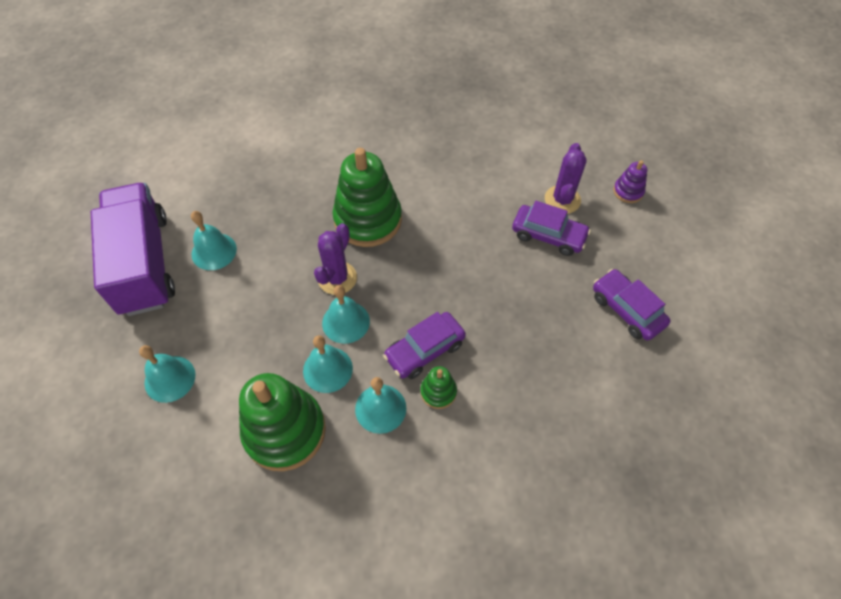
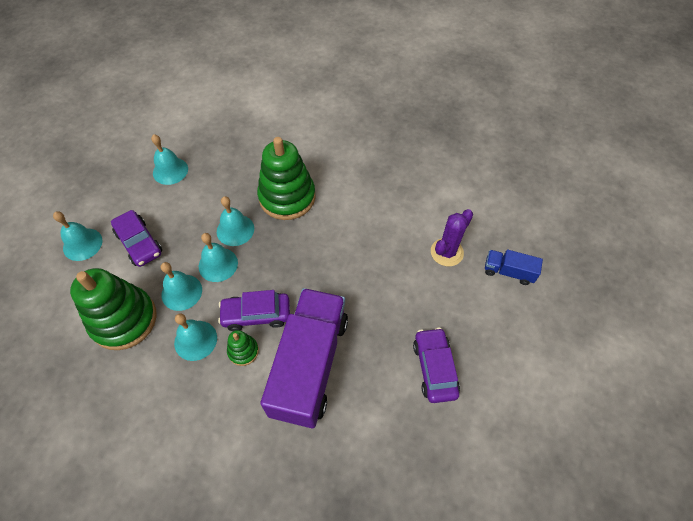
camera: 30 degrees right, 0 degrees up
(144, 264) = (123, 158): purple truck -> purple truck (309, 365)
(337, 278) = (235, 230): purple cactus -> turquoise bell
(548, 235) = (414, 275): purple car -> purple car (139, 243)
(628, 191) = (508, 272): purple stacking toy -> blue truck

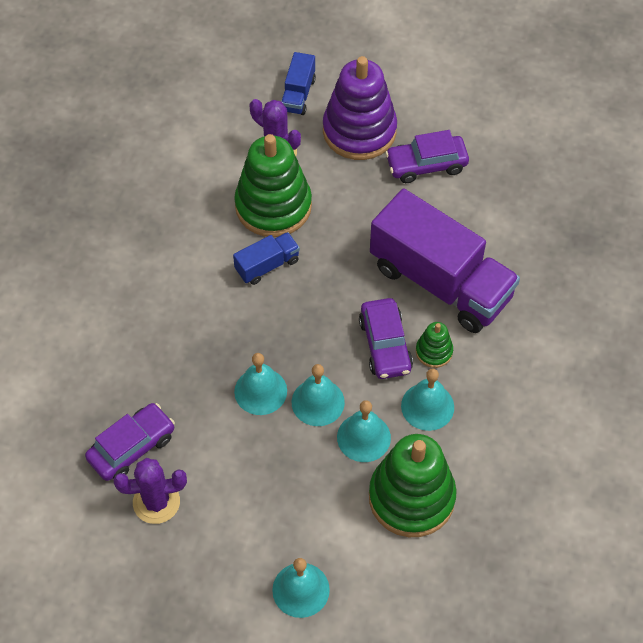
camera: 95 degrees left, 0 degrees up
(139, 243) = (292, 510): purple car -> purple car (132, 447)
(170, 171) = (156, 502): turquoise bell -> purple cactus
(287, 197) = (200, 335): green stacking toy -> green stacking toy (273, 206)
(309, 365) = (440, 282): purple truck -> purple truck turned 150 degrees counterclockwise
(340, 240) = (267, 265): none -> blue truck
(471, 316) = (359, 131): none -> purple stacking toy

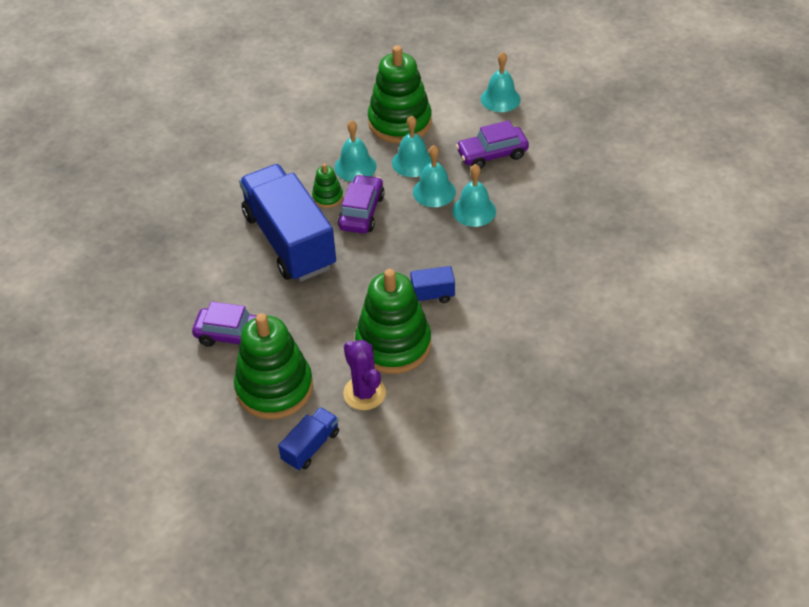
camera: 155 degrees left, 10 degrees down
(132, 447) = (588, 204): purple car -> purple car (492, 154)
(156, 502) = (581, 168): purple cactus -> none
(359, 131) = (274, 388): purple stacking toy -> green stacking toy
(440, 282) = (289, 241): purple truck -> blue truck

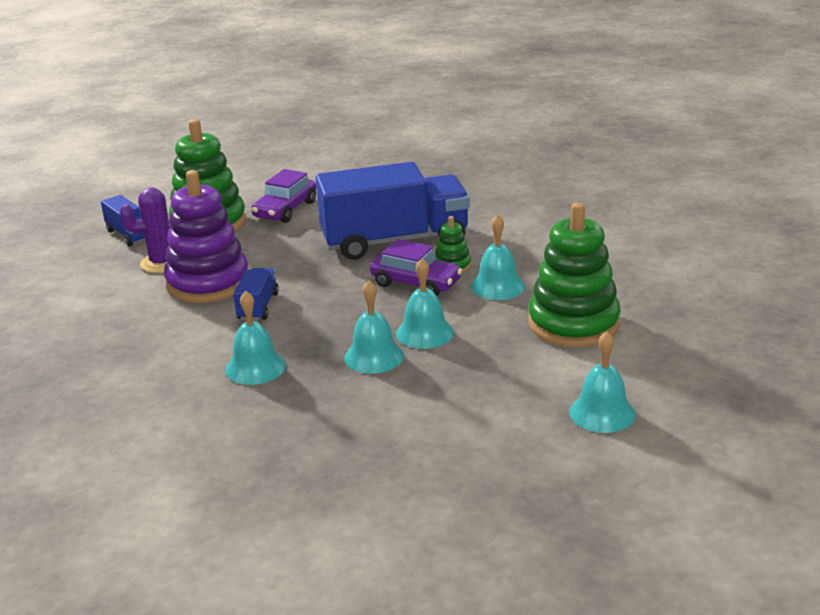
camera: 105 degrees right, 20 degrees down
(393, 344) = (208, 283): green stacking toy -> purple stacking toy
(412, 162) = (488, 324): turquoise bell -> turquoise bell (255, 367)
(492, 154) = (476, 386): purple car -> none

